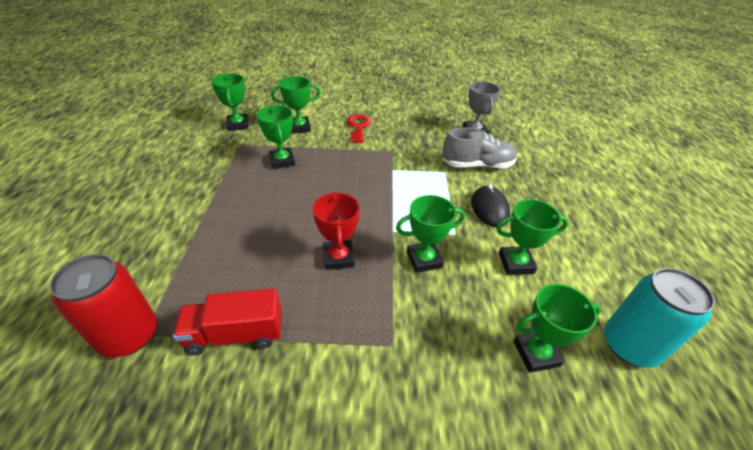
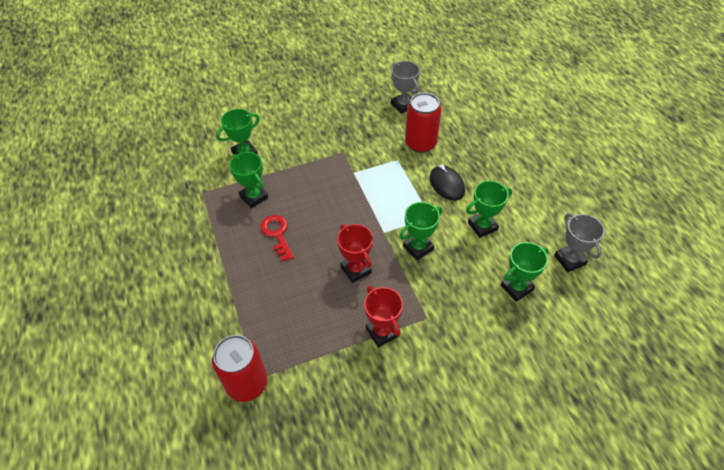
camera: 20 degrees left, 10 degrees up
(235, 334) = (319, 352): red truck -> none
(238, 125) = (183, 170): green trophy -> none
(325, 340) = (382, 332): none -> red trophy
(358, 127) = (298, 134): red key -> red key (277, 234)
(477, 165) = (420, 143): grey shoe -> red can
(629, 345) = (569, 260): turquoise can -> grey trophy

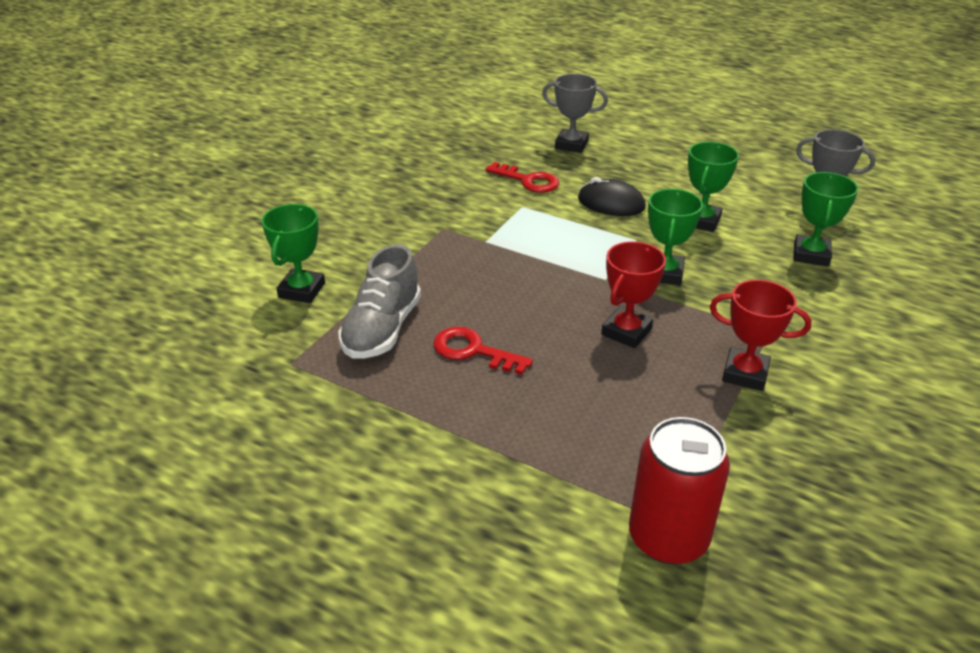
camera: 40 degrees left, 15 degrees down
(253, 197) = (382, 329): green trophy -> grey shoe
(356, 270) = (626, 332): red trophy -> red trophy turned 75 degrees counterclockwise
(403, 105) = (457, 155): grey trophy -> grey trophy (571, 145)
(420, 143) = (528, 180): red can -> red key

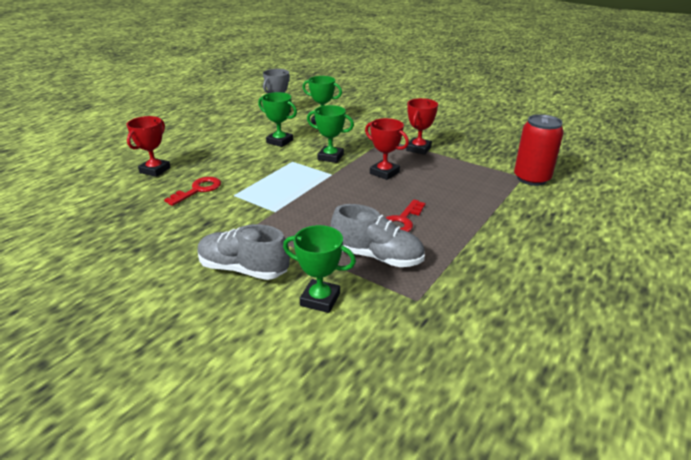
camera: 85 degrees left, 5 degrees down
(360, 235) = (243, 269): none -> grey shoe
(571, 145) = (155, 170): grey trophy -> red trophy
(611, 203) = (246, 164): black mouse -> none

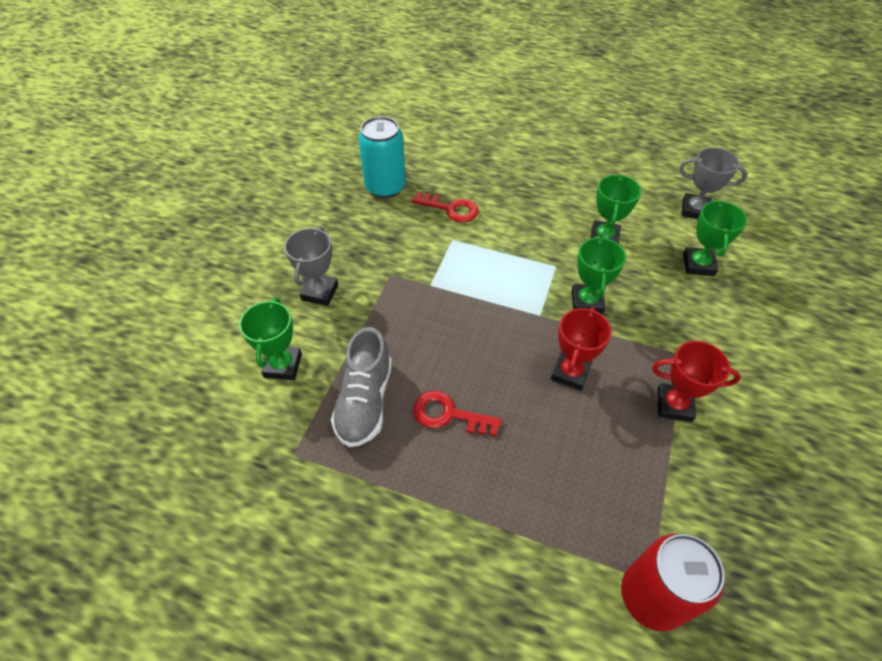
camera: 75 degrees right, 20 degrees up
(137, 217) = (385, 187): none -> turquoise can
(155, 170) = (478, 162): red trophy -> none
(243, 269) = (320, 292): grey shoe -> grey trophy

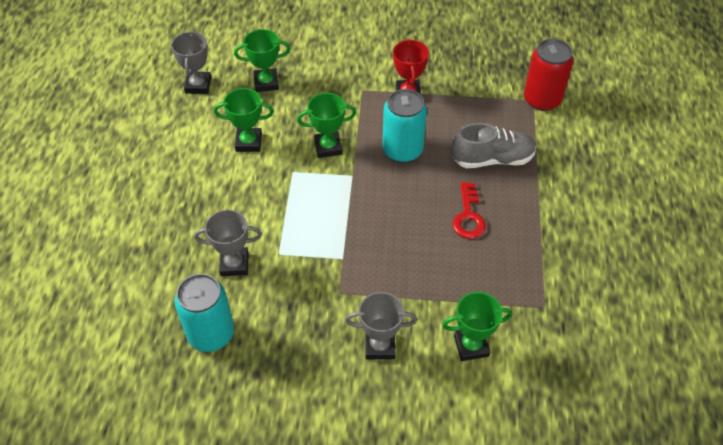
camera: 105 degrees left, 0 degrees up
(365, 401) = (480, 273): grey shoe -> grey shoe (492, 159)
(451, 209) = (234, 264): red key -> grey trophy
(570, 373) = (402, 150): red trophy -> turquoise can

